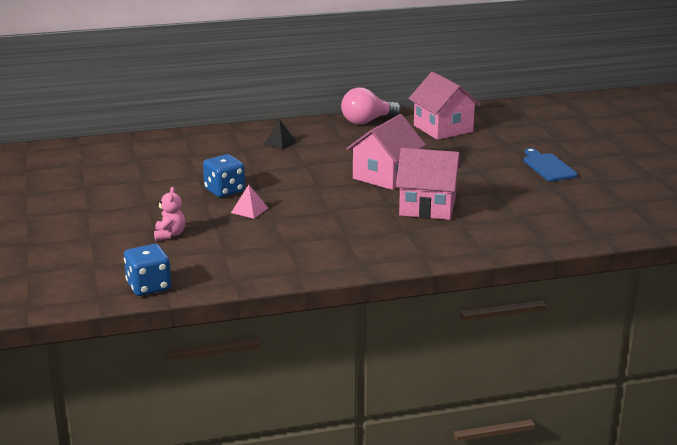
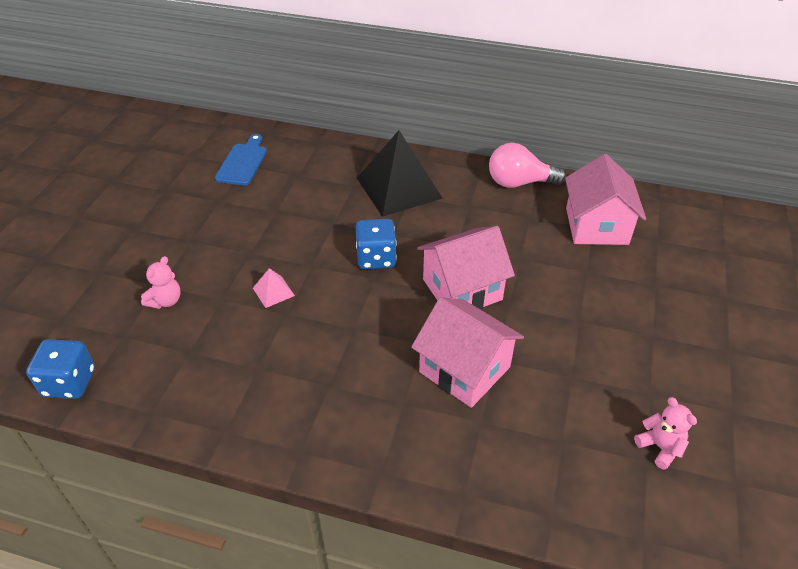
camera: 30 degrees right, 20 degrees up
(224, 191) = (278, 248): blue dice -> blue dice (376, 258)
(280, 143) = (398, 188): black pyramid -> black pyramid, size x2.37
(548, 167) = (676, 351): blue cutting board -> blue cutting board (242, 162)
(575, 203) = (660, 447): none -> pink teddy bear

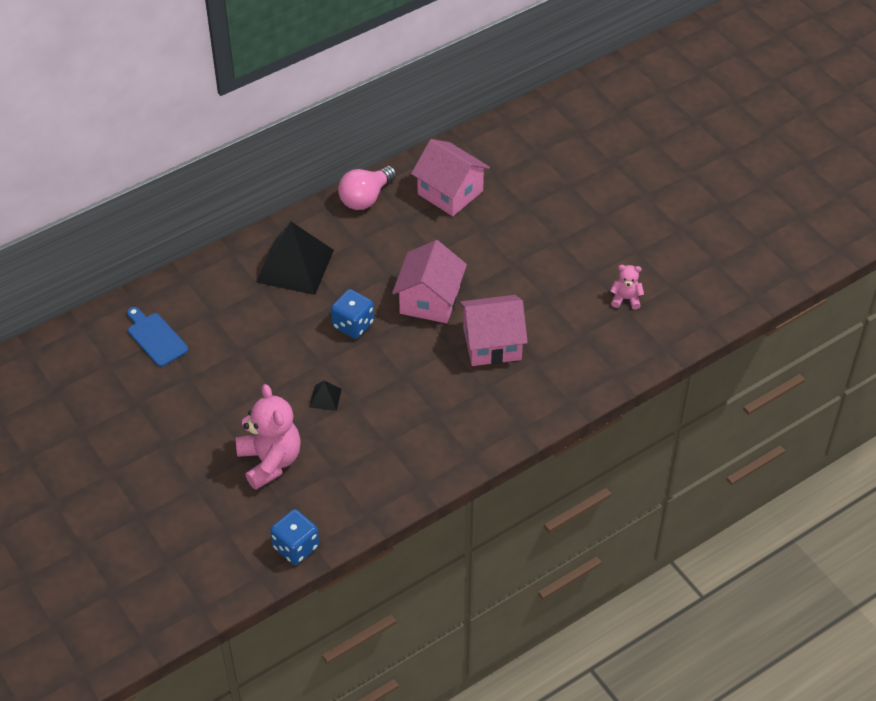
camera: 50 degrees left, 5 degrees up
(165, 301) = (270, 461): pink teddy bear -> pink teddy bear, size x2.00
(273, 291) = (325, 398): pink pyramid -> black pyramid

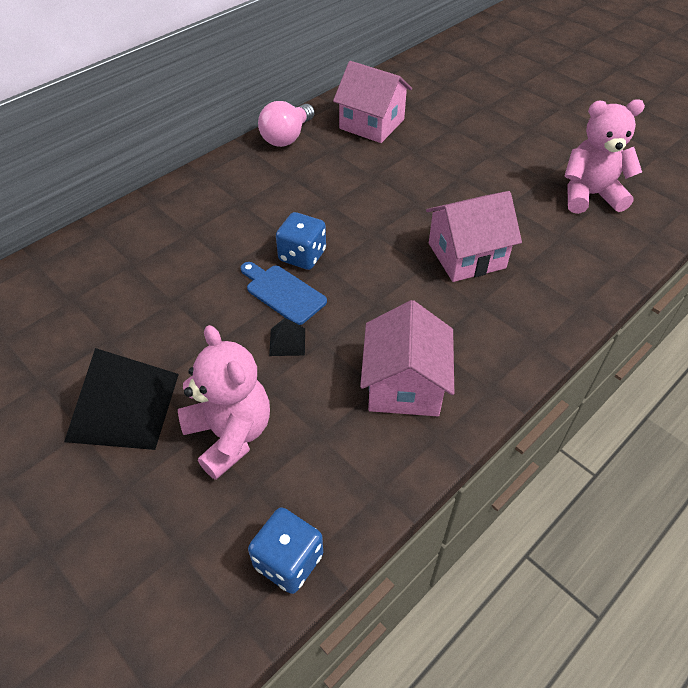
camera: 10 degrees left, 0 degrees up
(155, 338) = (65, 299): blue cutting board -> blue cutting board (283, 293)
(295, 266) = (223, 205): black pyramid -> black pyramid (123, 406)
(429, 300) = (382, 221): pink house -> pink house (404, 385)
(626, 299) = (589, 195): pink teddy bear -> pink teddy bear, size x2.00

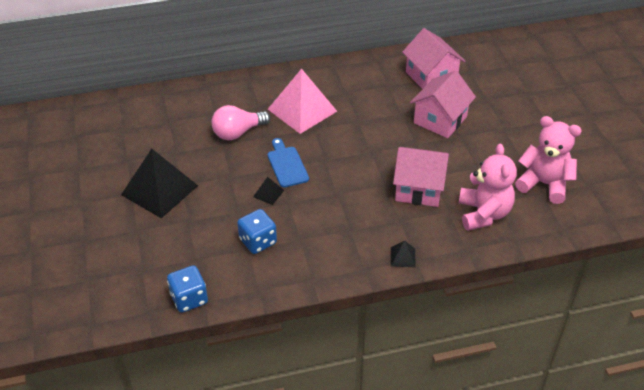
camera: 30 degrees right, 5 degrees down
(230, 434) = (203, 228): pink teddy bear -> pink teddy bear (483, 214)
(249, 215) = (302, 110): none -> pink pyramid
(287, 137) = (365, 66): pink light bulb -> pink light bulb (238, 132)
(302, 255) = (315, 147): blue dice -> blue dice (258, 241)
(404, 385) = (315, 245): pink house -> pink house (440, 120)
(521, 349) = (403, 257): none -> black pyramid

